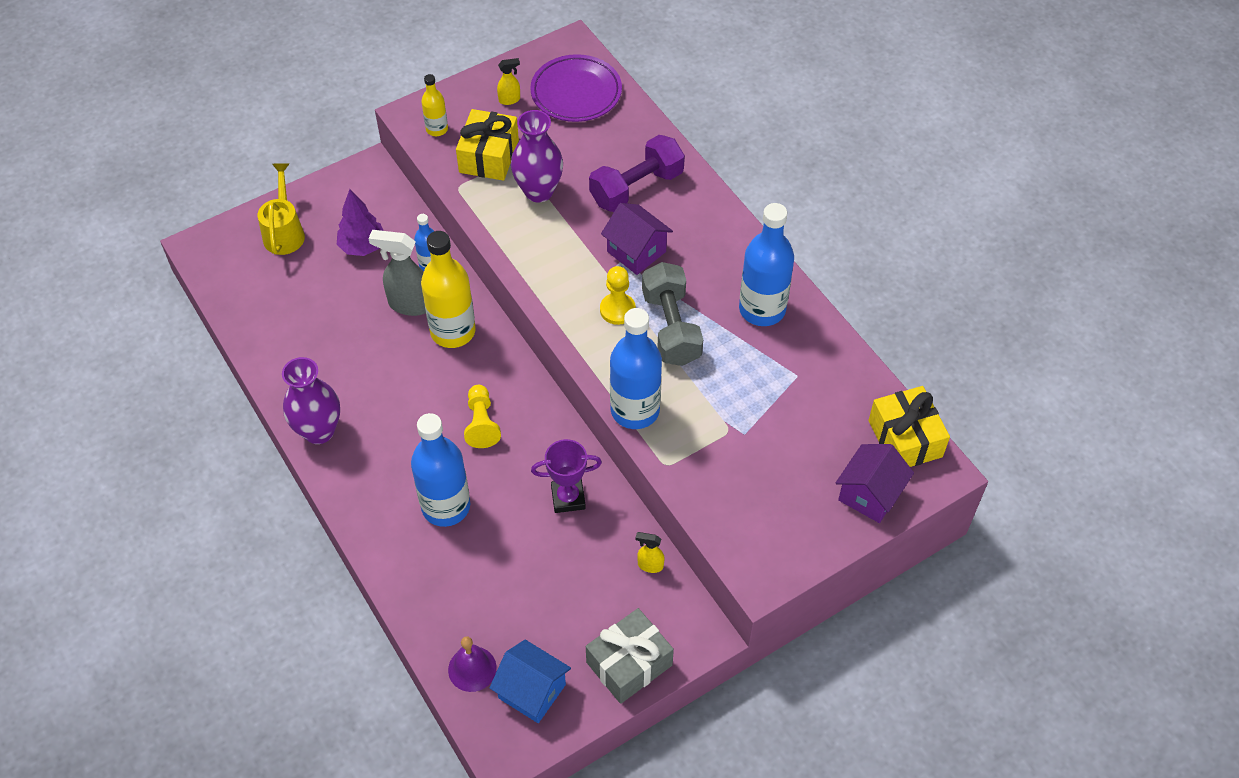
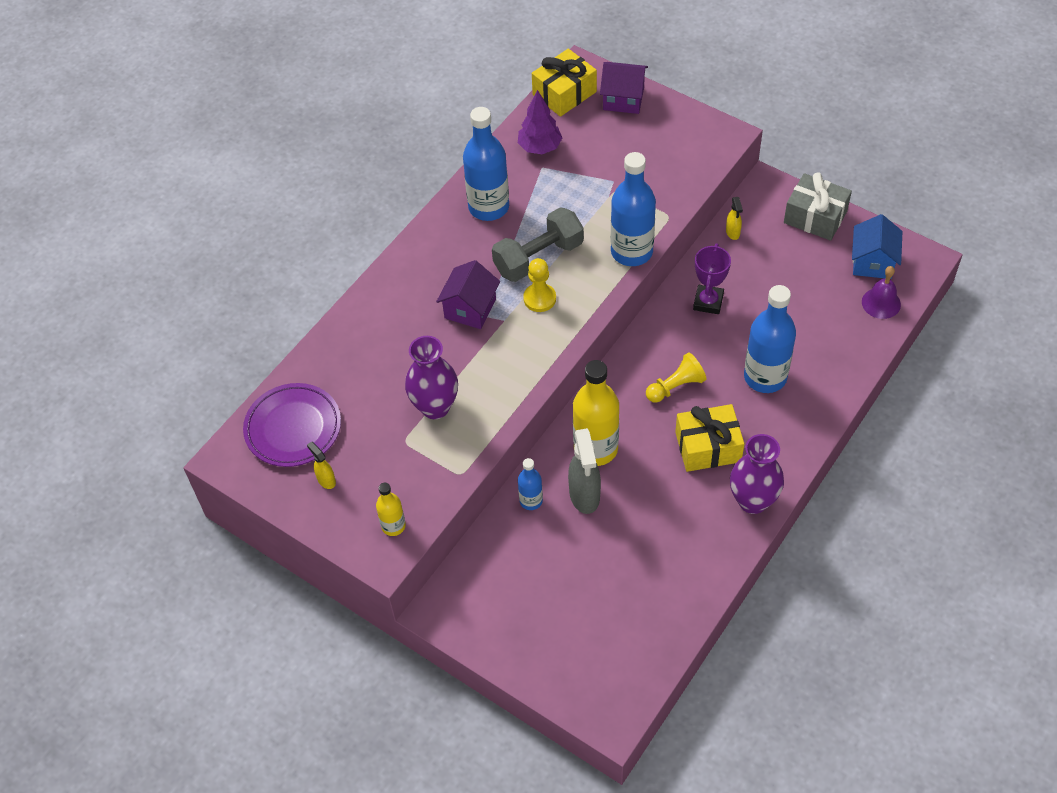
camera: 110 degrees left, 0 degrees up
(284, 232) = (554, 648): yellow watering can -> none
(363, 246) = (538, 568): purple tree -> purple tree (540, 147)
(489, 156) = (409, 465): yellow gift -> yellow gift (708, 447)
(568, 498) = (708, 302): purple trophy -> purple trophy turned 45 degrees clockwise
(636, 187) = (396, 335): purple dumbbell -> none

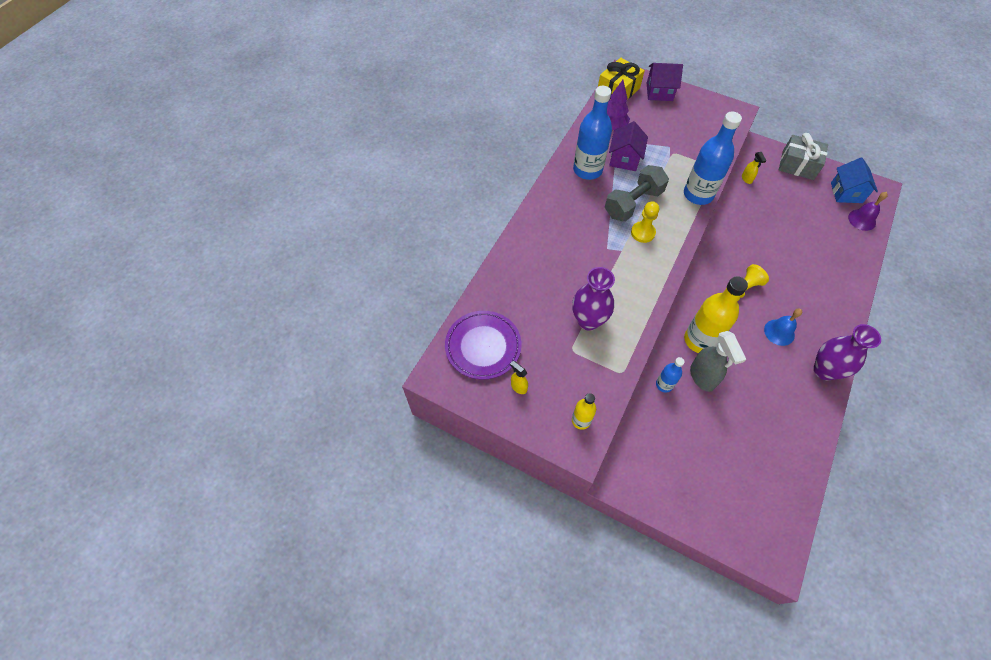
camera: 10 degrees left, 5 degrees up
(470, 309) = (594, 244): purple house -> purple house (624, 159)
(708, 302) = (745, 227): purple trophy -> none
(708, 447) = (779, 332): yellow gift -> blue bell
(765, 377) = (802, 277): blue bottle -> none

